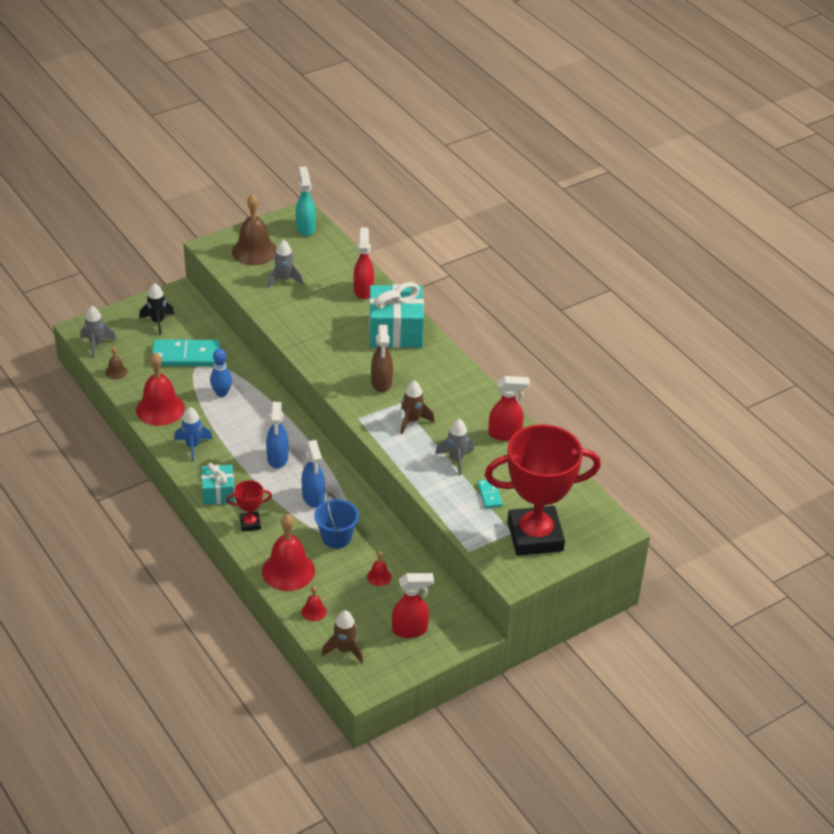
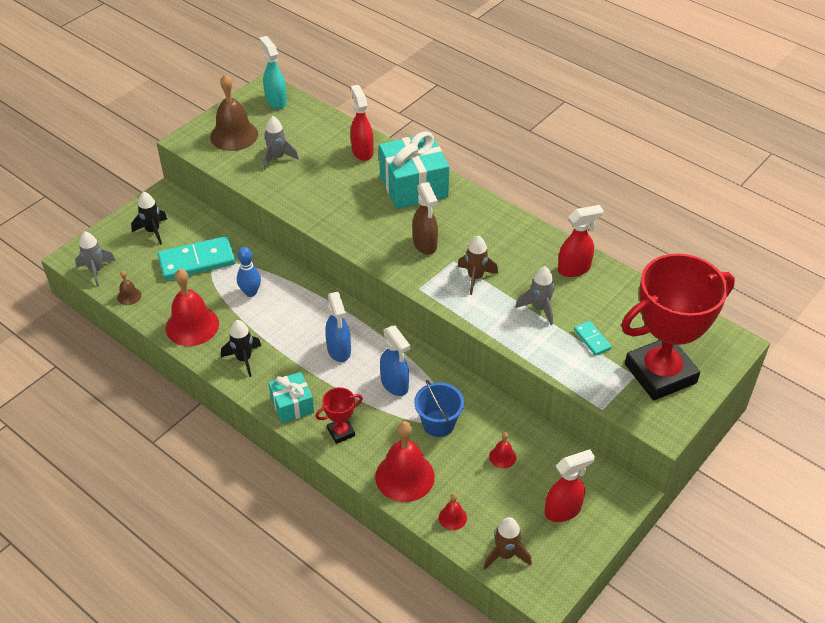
camera: 15 degrees left, 5 degrees up
(193, 446) = (244, 359): blue rocket -> black rocket

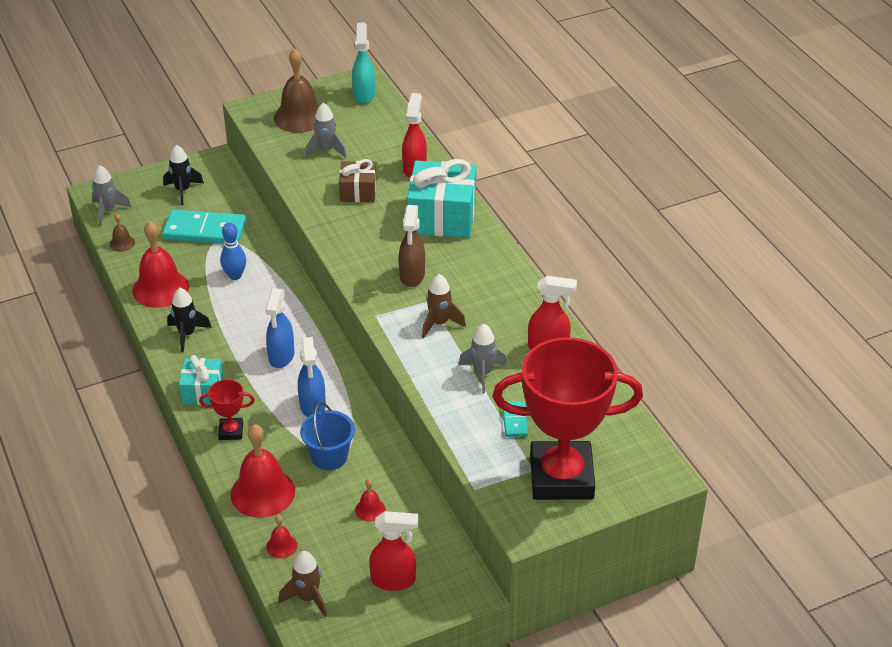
camera: 25 degrees right, 5 degrees down
(329, 185) = (358, 191): none -> brown gift

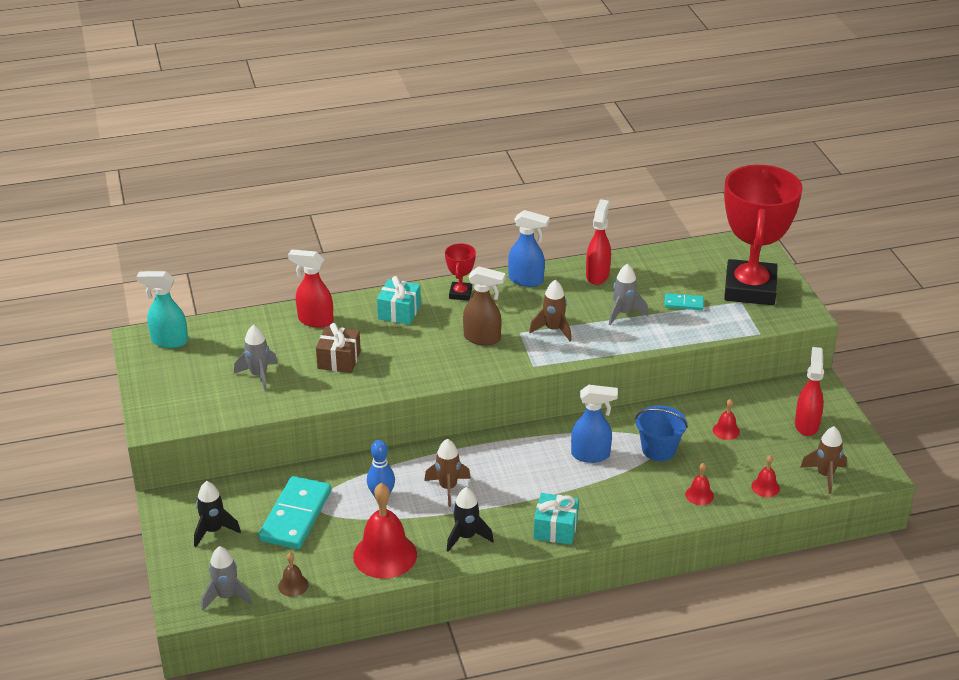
camera: 80 degrees left, 5 degrees down
(231, 431) = (616, 511): red trophy -> red trophy (460, 294)
(251, 314) = (448, 488): none -> brown rocket
(262, 492) = (699, 495): red bell -> red bell, size x0.46
(281, 357) = (517, 471): blue spray bottle -> blue spray bottle (526, 280)
(299, 117) = (187, 389): brown bell -> none
(442, 217) = (399, 312): turquoise gift -> turquoise gift, size x0.56

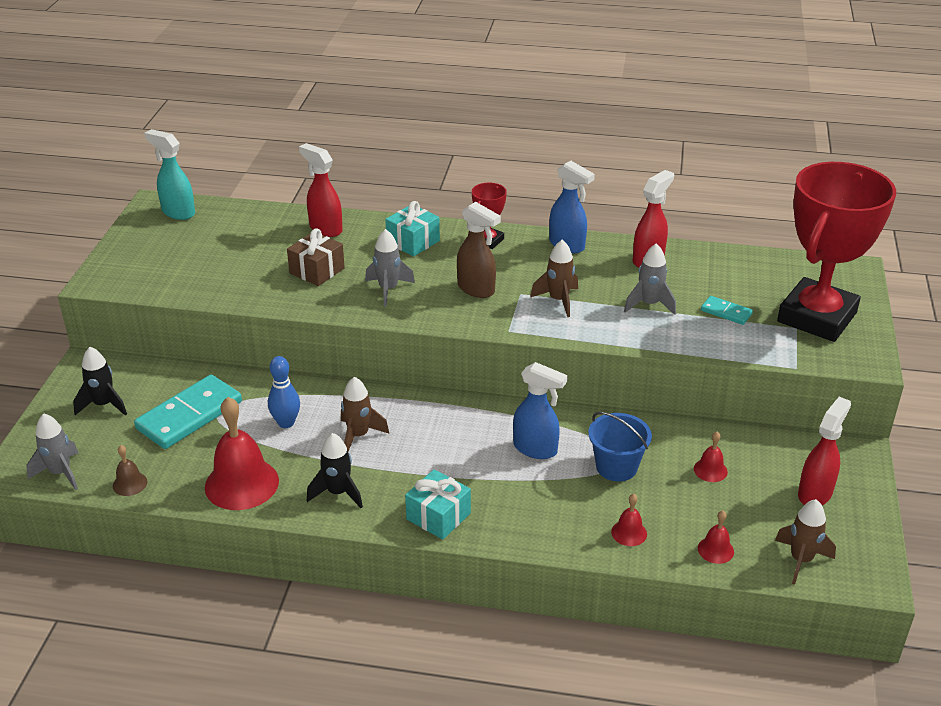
camera: 25 degrees right, 0 degrees up
(258, 375) = (230, 264): grey rocket -> grey rocket (388, 289)

